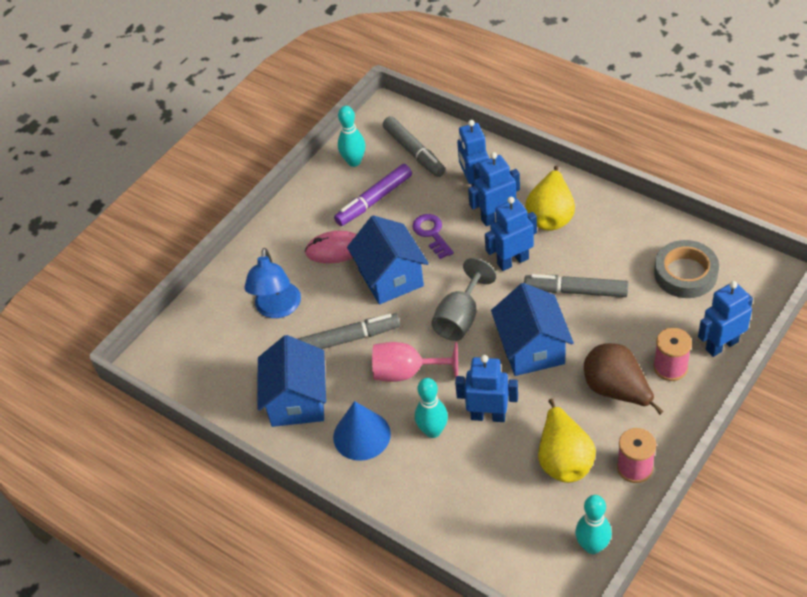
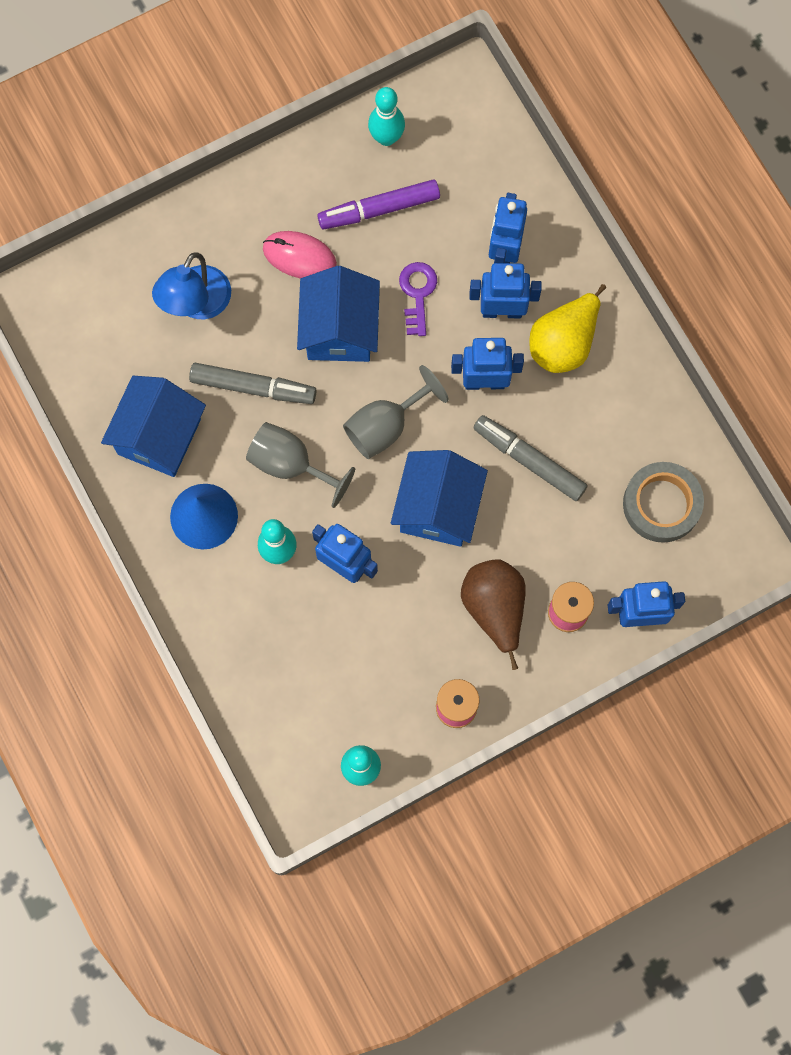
camera: 20 degrees right, 25 degrees up
(406, 372) = (290, 464): pink goblet -> grey goblet
(414, 152) = (463, 162): grey marker -> none
(564, 459) = (391, 658): yellow pear -> none

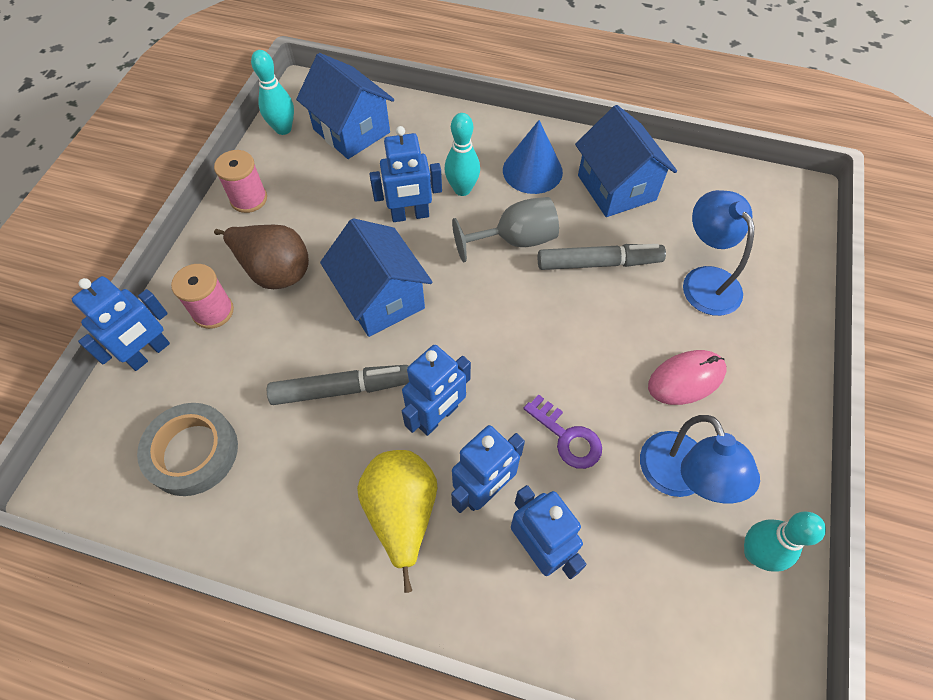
camera: 135 degrees right, 15 degrees down
(253, 387) = (598, 263): grey marker -> grey marker turned 150 degrees counterclockwise
(339, 330) = (590, 353): blue house -> blue house (351, 131)
(379, 209) = (680, 478): purple marker -> blue lamp
(385, 426) = (479, 318): grey goblet -> none

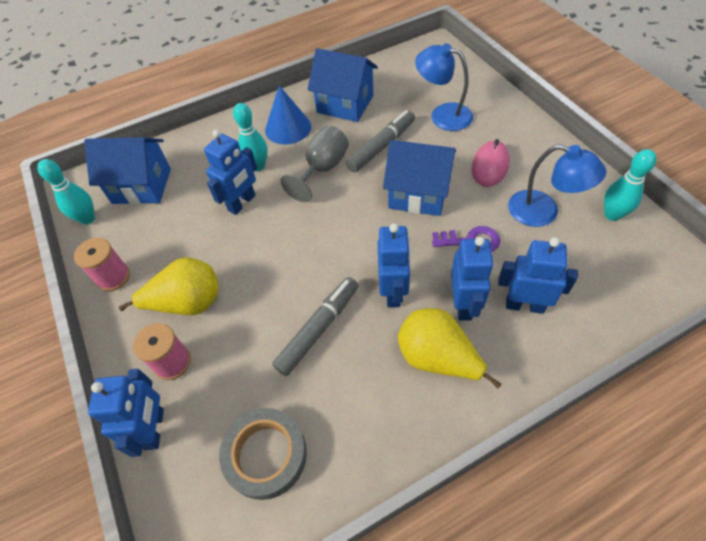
camera: 40 degrees left, 5 degrees down
(274, 271) = (188, 303): brown pear -> yellow pear
(381, 298) = (280, 260): blue house -> blue house (418, 194)

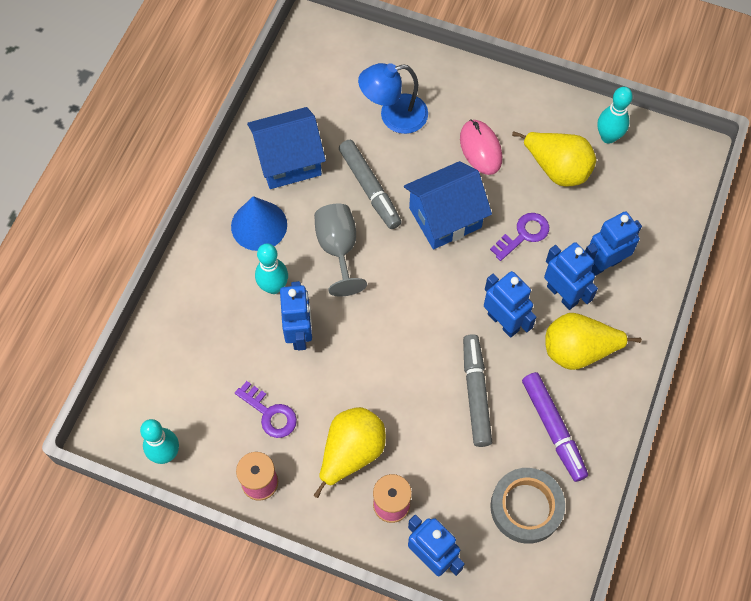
camera: 45 degrees left, 10 degrees up
(142, 186) = (180, 385): blue house -> none
(169, 239) = (270, 413): none -> purple key
(353, 406) = (553, 429): none -> purple marker
(381, 146) = (369, 188): grey marker -> grey marker turned 150 degrees clockwise
(543, 212) = (557, 169): blue lamp -> yellow pear

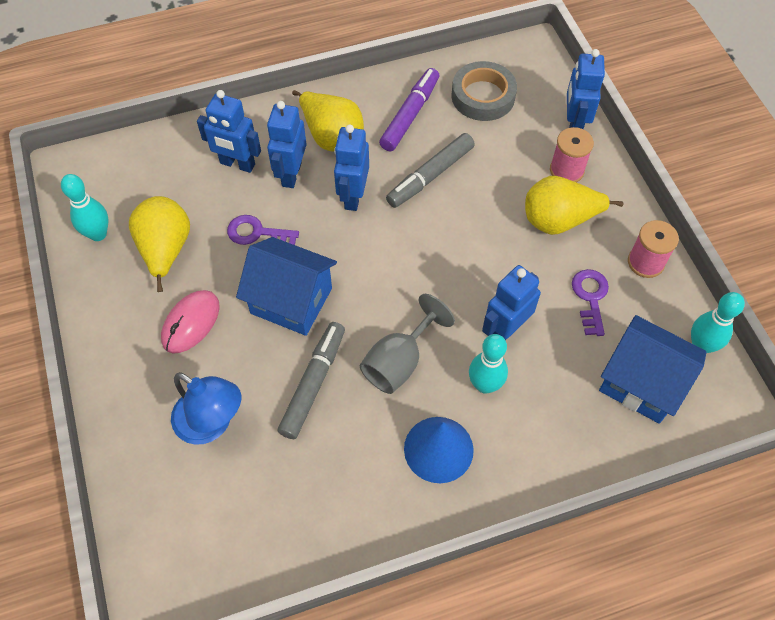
camera: 130 degrees left, 5 degrees down
(289, 161) = (345, 481): blue house -> blue house (641, 382)

